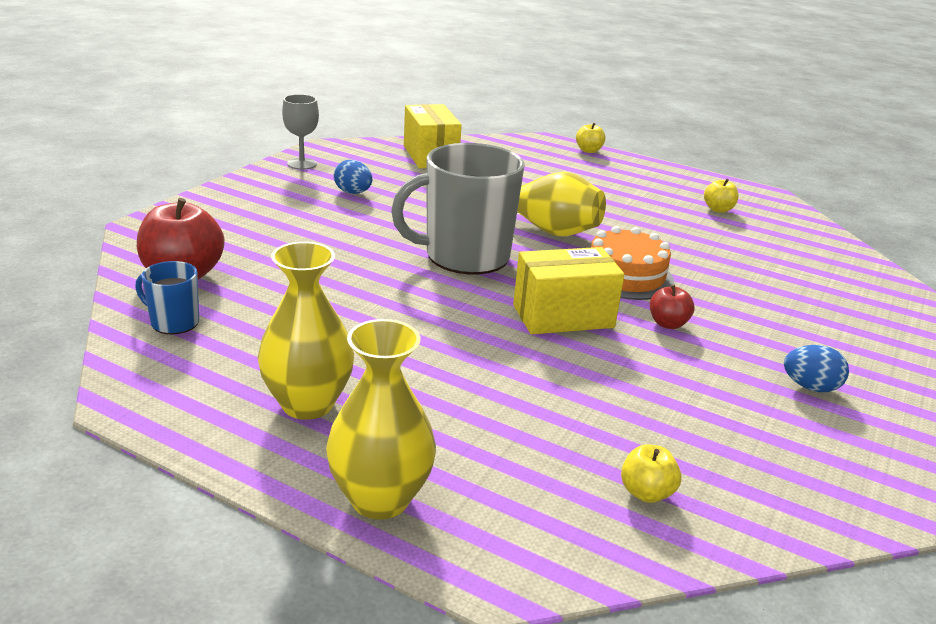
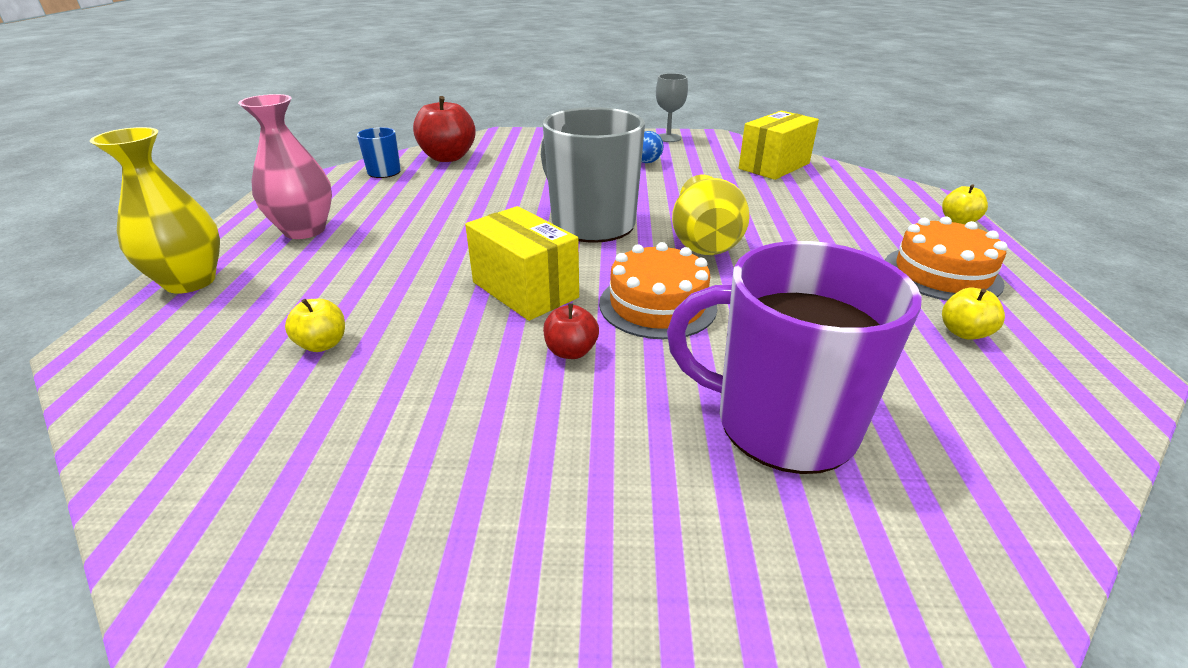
camera: 65 degrees right, 5 degrees up
(307, 404) = (305, 230): yellow vase -> pink vase
(646, 493) = (215, 399): yellow apple -> yellow apple (322, 344)
(651, 185) = (942, 274): none -> orange cake
(777, 287) = (782, 423): none -> purple mug
(810, 387) = (502, 496): blue egg -> none

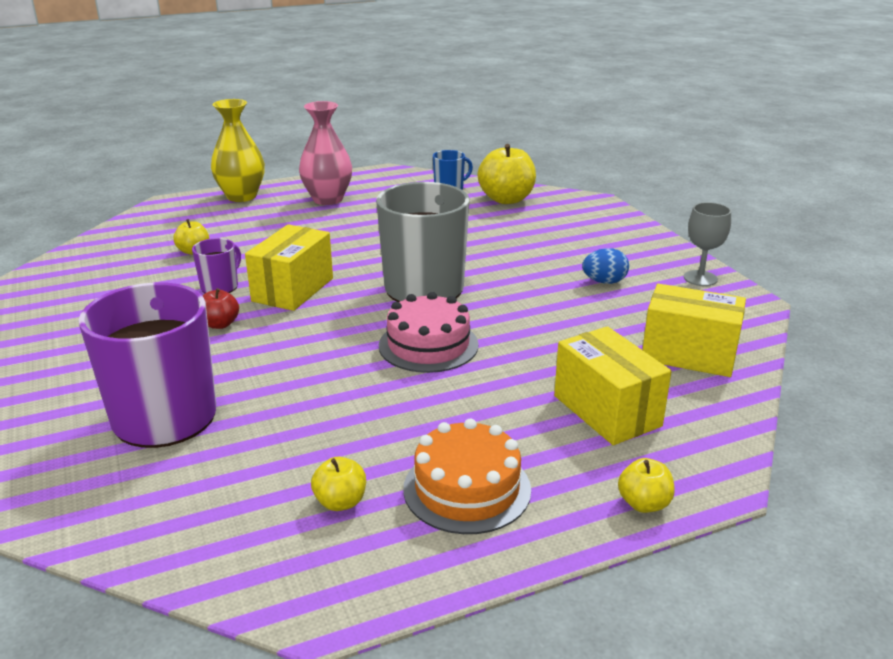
camera: 65 degrees right, 5 degrees down
(448, 157) = (506, 199): red apple -> yellow apple
(463, 337) = (220, 286): none -> purple mug
(657, 305) = (301, 343): orange cake -> none
(705, 244) = (428, 345): yellow vase -> pink cake
(840, 205) = (606, 411): none -> yellow box

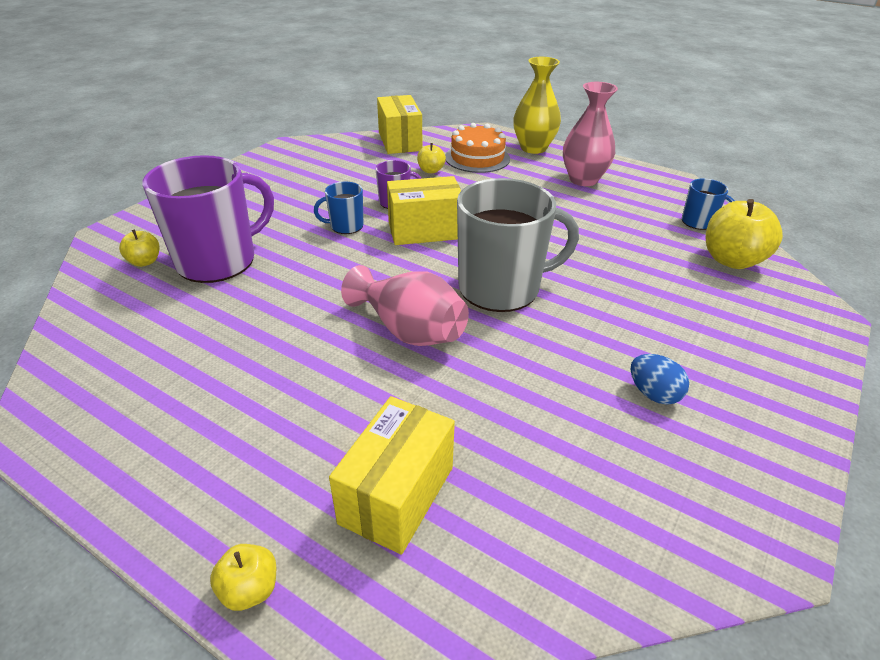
camera: 55 degrees right, 10 degrees up
(220, 324) = (346, 226): red apple -> blue mug
(340, 502) = (158, 383): yellow apple -> yellow apple (145, 262)
(428, 345) = (409, 330): pink cake -> pink vase
(467, 489) = (210, 446): orange cake -> orange cake (477, 158)
(688, 354) = (573, 526): yellow box -> yellow box (400, 141)
(700, 278) = (770, 474): grey goblet -> none

